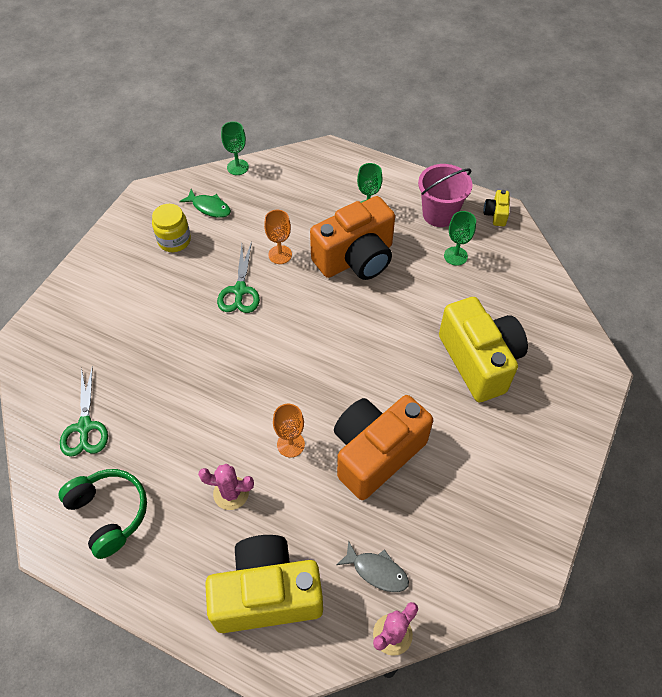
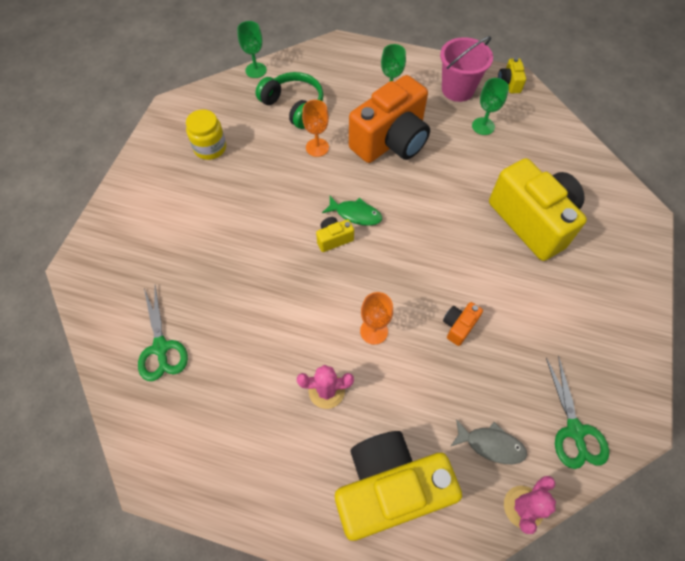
camera: 10 degrees left, 5 degrees up
(109, 513) = (206, 434): green headphones -> green headphones (293, 106)
(209, 207) = (237, 112): green fish -> green fish (355, 214)
(240, 290) = (286, 187): green scissors -> green scissors (575, 431)
(274, 348) = (334, 239): none -> yellow camera
(376, 453) = (458, 326): orange camera -> orange camera, size x0.41

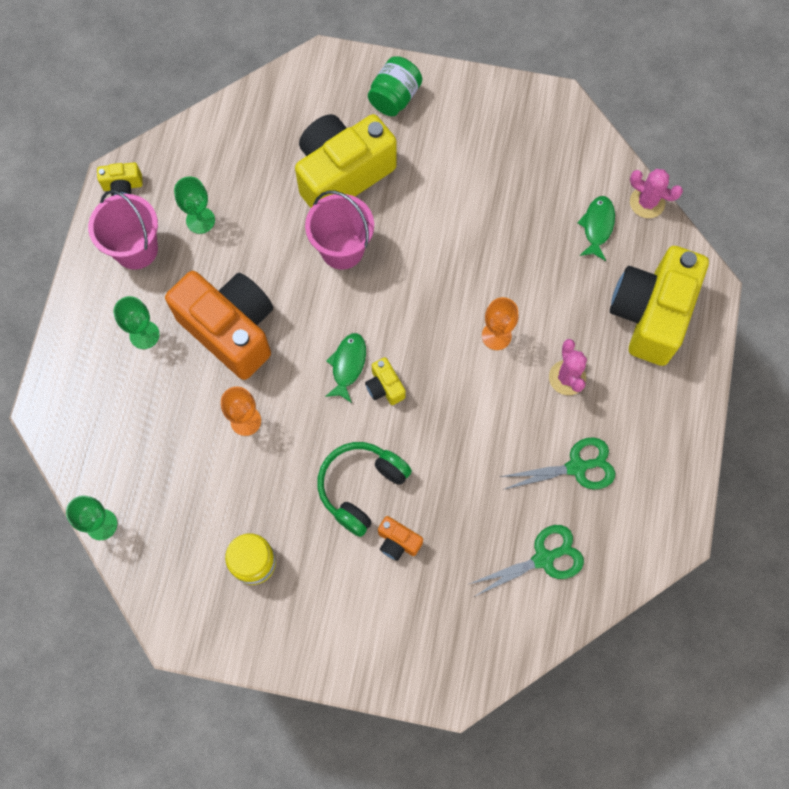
camera: 95 degrees left, 10 degrees up
(293, 106) = (172, 460): green headphones -> green headphones (361, 487)
(388, 488) = (650, 314): yellow camera -> yellow camera turned 45 degrees clockwise
(458, 326) = (480, 252): orange camera -> orange camera (398, 542)
(460, 216) = (342, 249): none -> pink bucket
(491, 444) = (597, 226): grey fish -> green fish
(575, 431) = (573, 155): green scissors -> green scissors (576, 467)
(617, 267) = (394, 97): none -> green jar

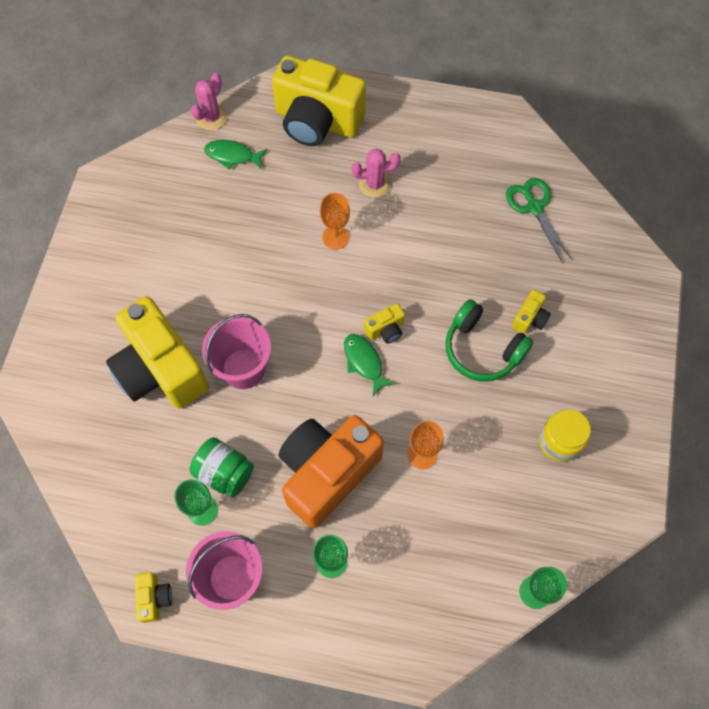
camera: 90 degrees left, 5 degrees down
(348, 365) = (364, 362): green fish -> green fish turned 45 degrees clockwise
(394, 97) = (78, 321): green jar -> green jar (224, 472)
(398, 542) = (529, 319): orange camera -> yellow camera
(576, 467) = (454, 180): green scissors -> none

